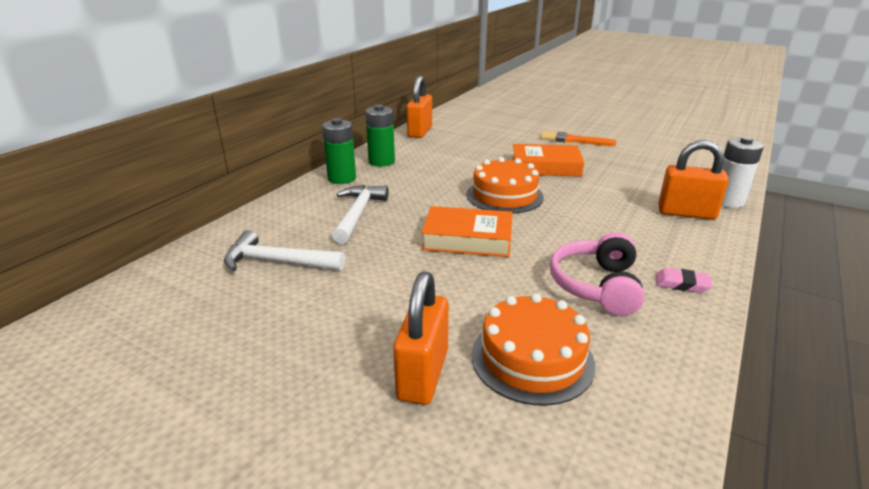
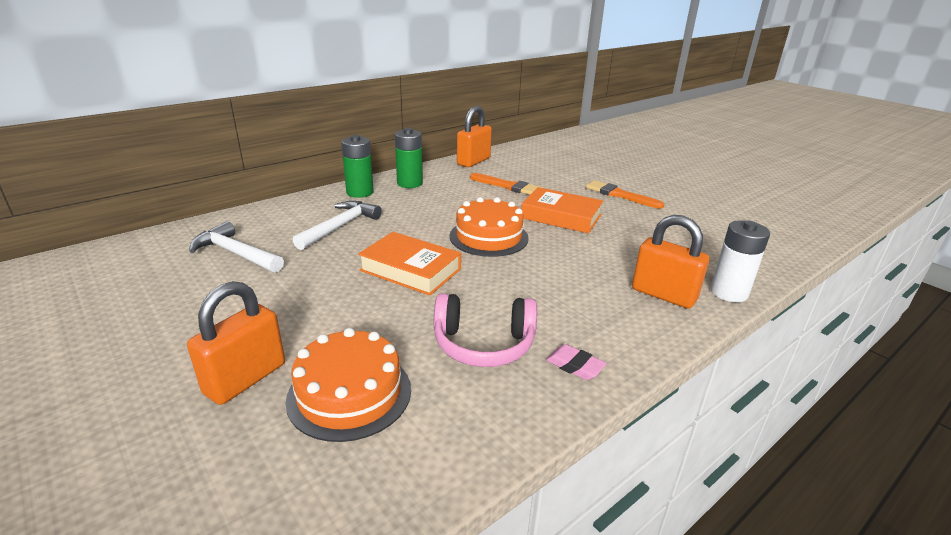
camera: 20 degrees right, 0 degrees up
(473, 149) = (507, 186): none -> orange brush
(596, 286) = (483, 344): pink headphones -> pink headphones turned 120 degrees counterclockwise

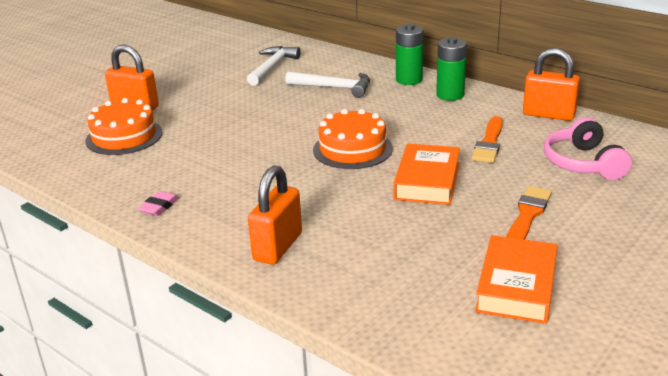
camera: 80 degrees right, 0 degrees up
(410, 270) = (275, 127): orange book -> orange book (516, 286)
(483, 344) = (180, 169): pink headphones -> pink headphones (583, 163)
(729, 292) = (297, 288): white battery -> none

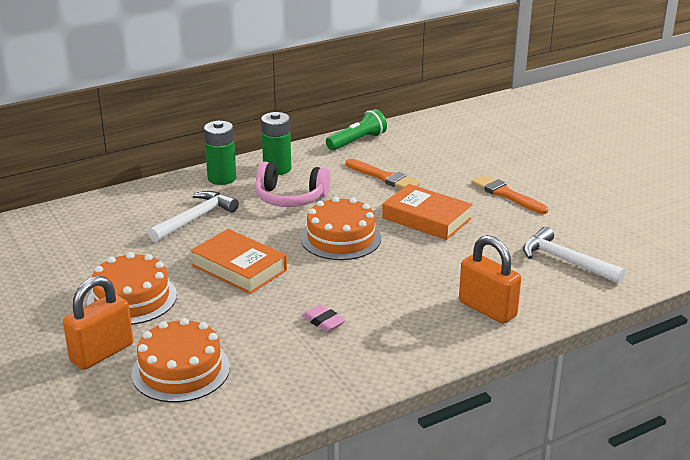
camera: 70 degrees left, 0 degrees up
(159, 207) = (371, 364): pink eraser -> pink eraser (323, 321)
(206, 98) = (132, 298): none -> orange cake
(272, 67) = (95, 242): white hammer -> white hammer (566, 261)
(516, 286) = (593, 224): orange book -> orange book (239, 268)
(548, 115) = (357, 141): orange padlock -> green flashlight
(583, 163) = (447, 153): pink headphones -> pink headphones (290, 198)

